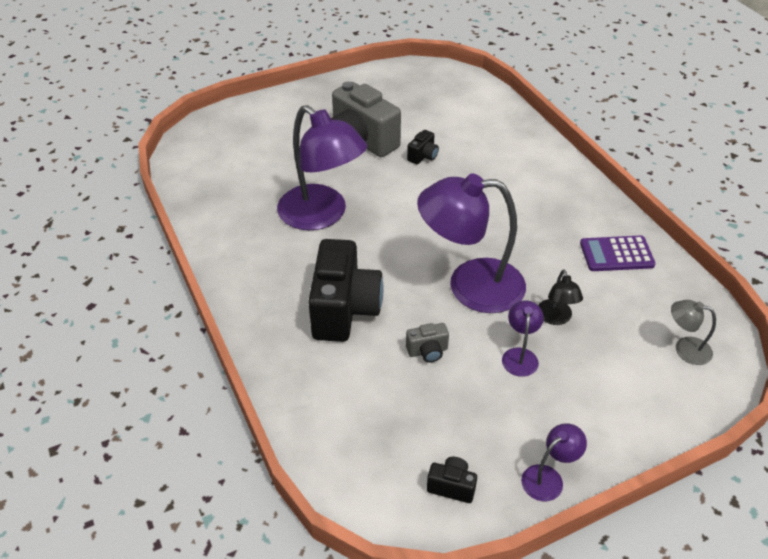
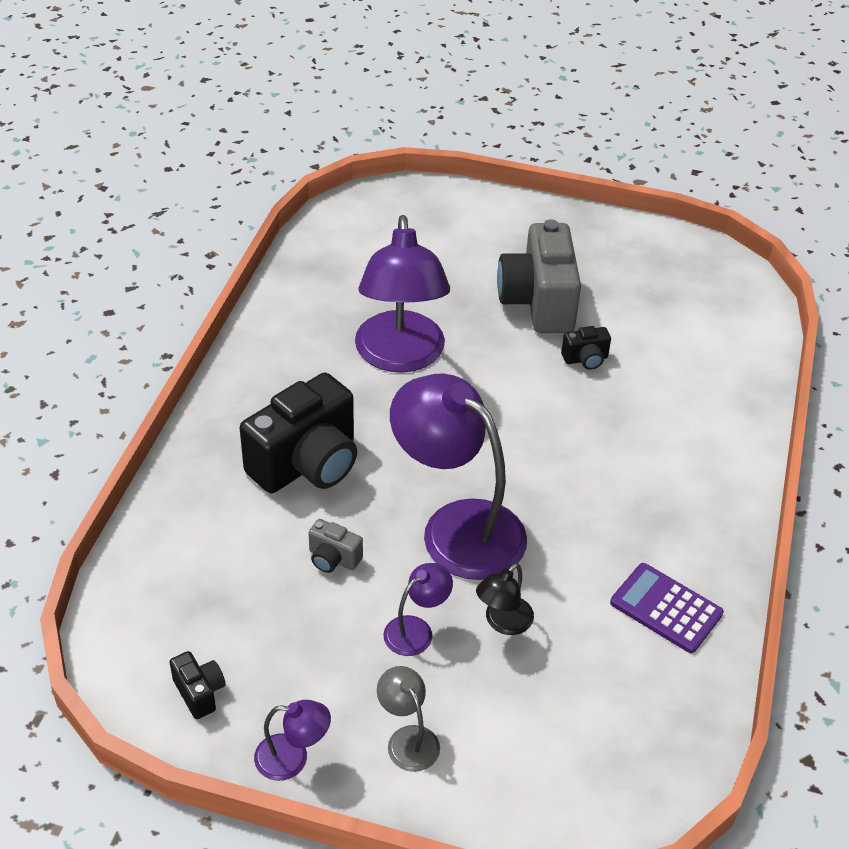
camera: 40 degrees right, 0 degrees up
(685, 349) = (604, 759): grey lamp -> grey lamp (408, 739)

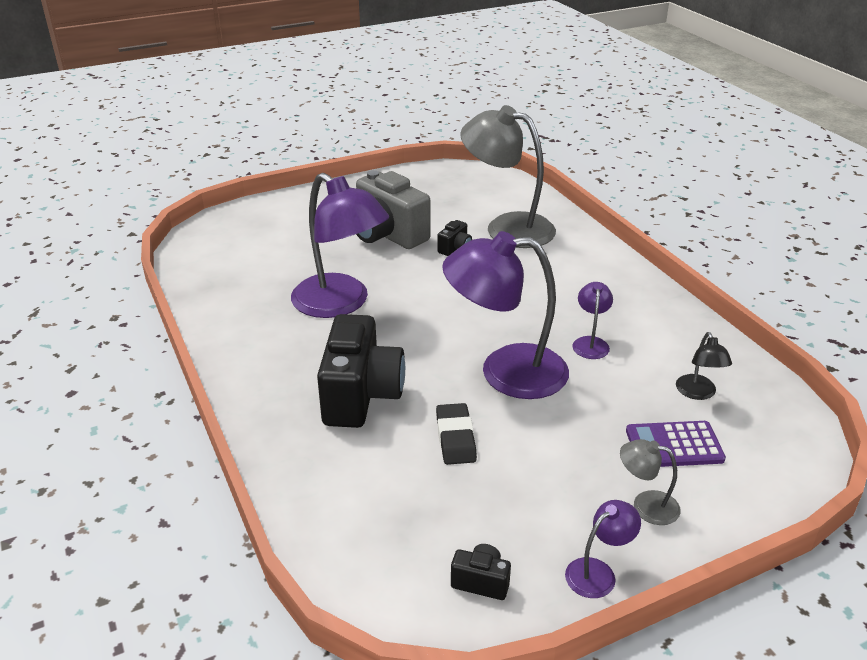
camera: 40 degrees left, 10 degrees down
(333, 558) = (455, 438): grey camera -> black eraser
(416, 630) = (562, 442): purple lamp -> purple lamp (590, 343)
(503, 622) = (603, 404): black lamp -> black lamp (698, 393)
(666, 608) = (671, 341): purple calculator -> purple calculator (674, 445)
(675, 365) = (507, 227): none -> grey lamp

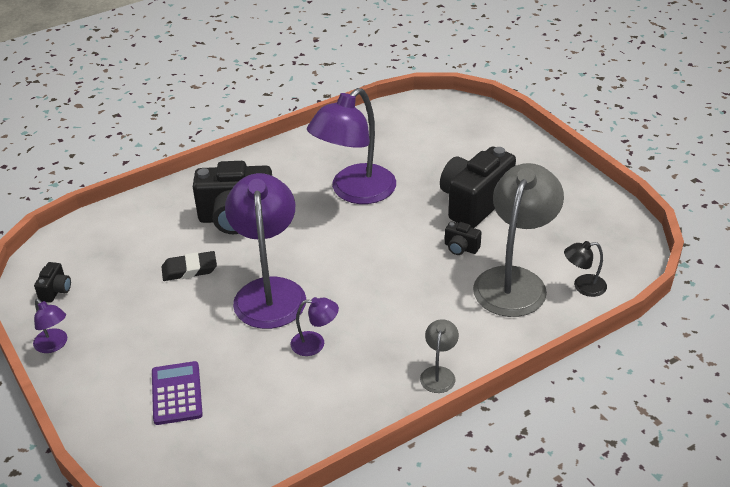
camera: 85 degrees right, 5 degrees up
(387, 235) = (474, 203): grey camera -> black camera
(646, 505) = (112, 372): grey lamp -> grey lamp (439, 373)
(698, 393) = (245, 415): black lamp -> black lamp (583, 286)

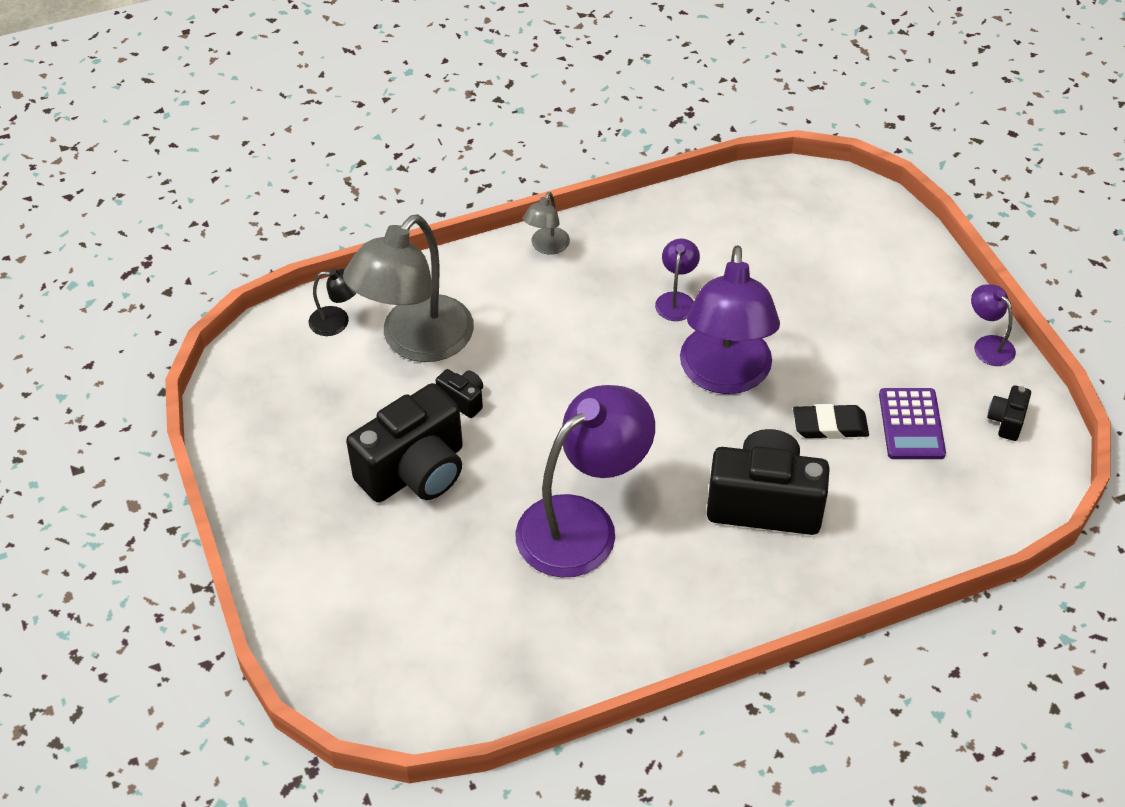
camera: 170 degrees left, 10 degrees up
(176, 393) = (835, 268): purple calculator -> purple calculator (911, 424)
(315, 344) = (676, 300): purple lamp -> purple lamp turned 90 degrees clockwise

